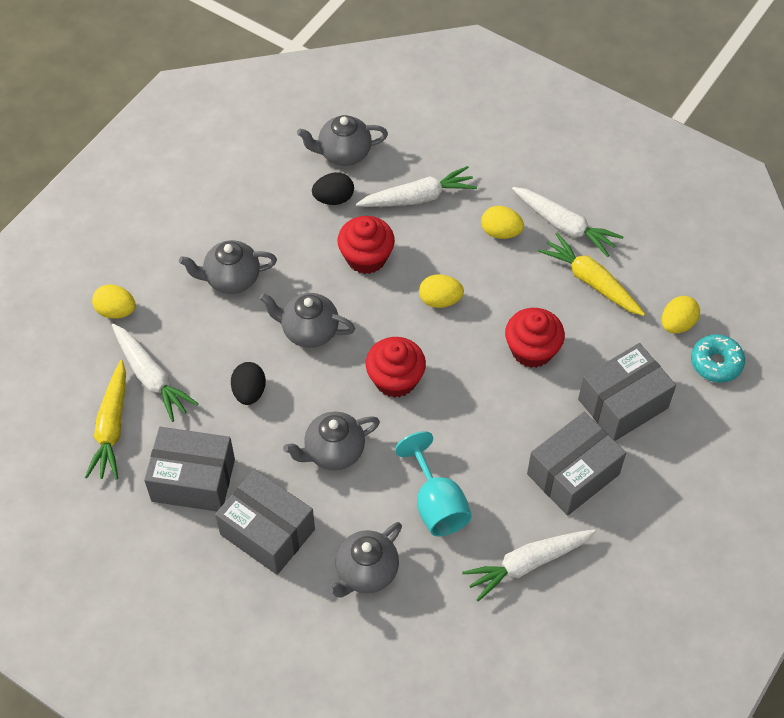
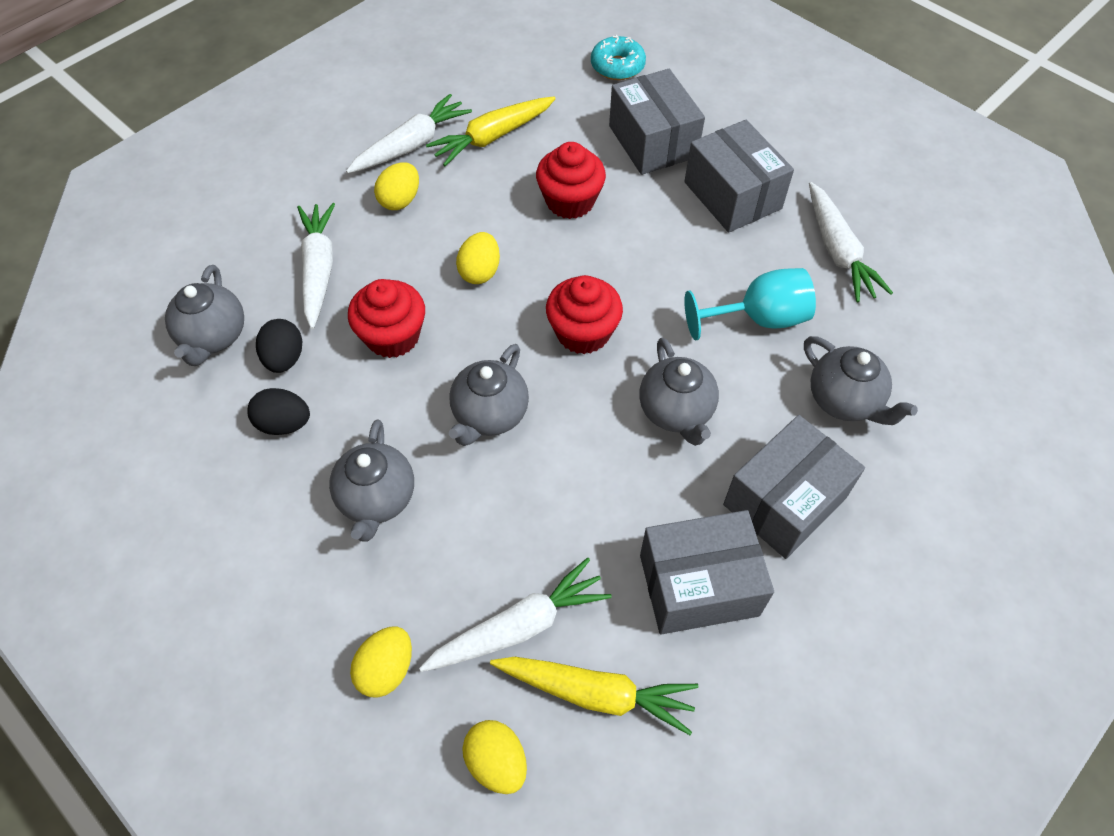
camera: 80 degrees left, 0 degrees up
(193, 480) = (698, 585): grey box -> grey box turned 60 degrees clockwise
(249, 392) = (570, 498): black egg -> black egg (284, 424)
(677, 324) = (564, 84): yellow egg -> yellow egg (497, 762)

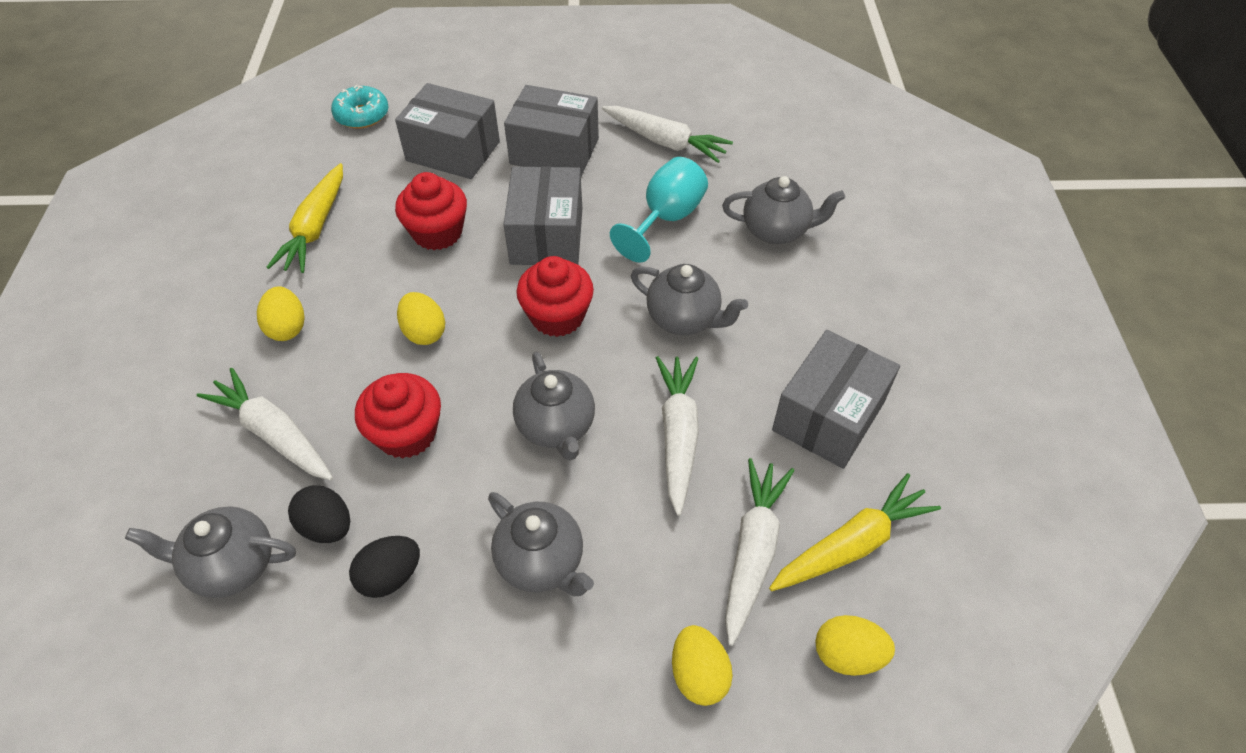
camera: 45 degrees left, 5 degrees down
(213, 337) = (232, 565): grey teapot -> grey teapot turned 135 degrees clockwise
(411, 145) = (246, 279): white carrot -> white carrot (678, 436)
(784, 501) = (814, 320): grey box -> grey box (546, 236)

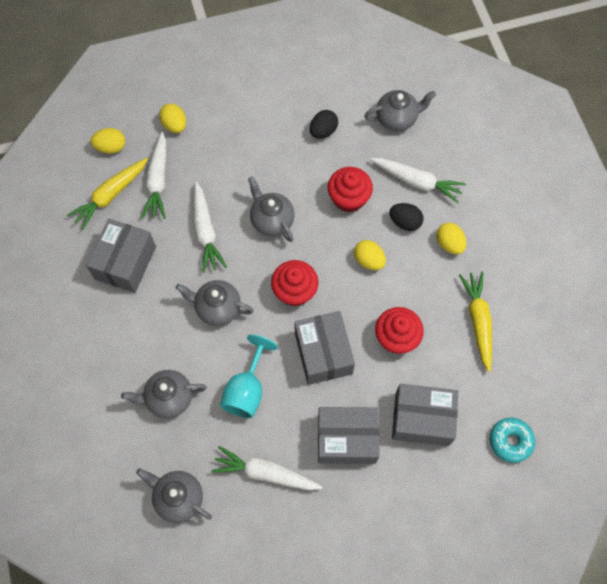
camera: 165 degrees right, 15 degrees up
(327, 526) = (363, 145): black egg -> black egg (405, 222)
(541, 562) = (256, 153): grey teapot -> grey teapot (178, 498)

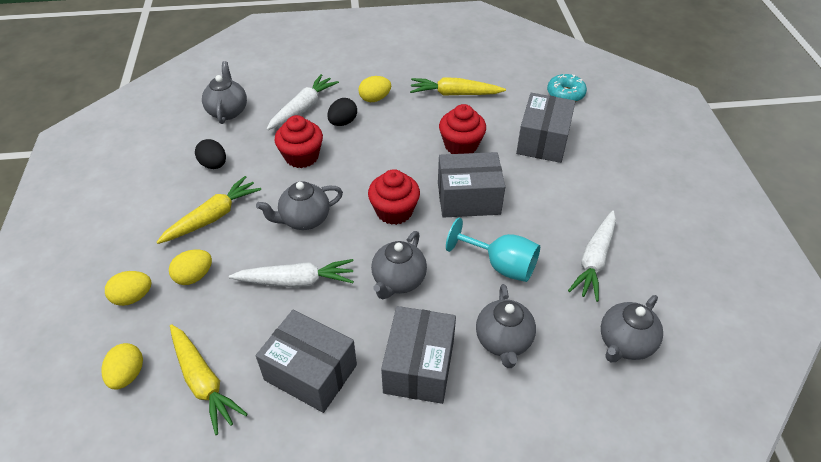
camera: 80 degrees left, 20 degrees down
(158, 181) = (206, 323): white carrot -> none
(262, 150) = (212, 217): none -> yellow carrot
(346, 439) = (560, 193): grey box -> grey box (419, 366)
(369, 260) = (376, 152): yellow egg -> yellow egg (194, 276)

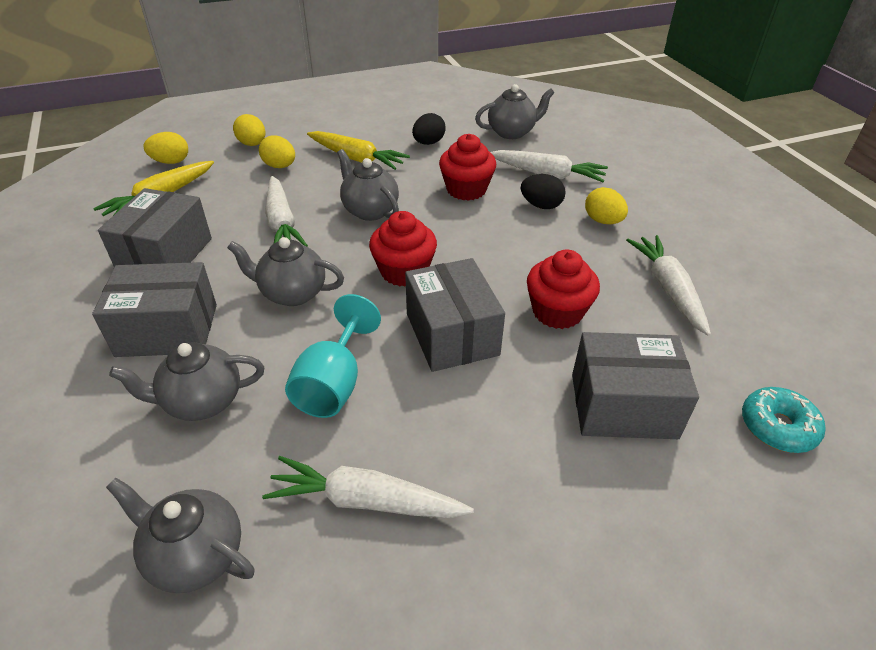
camera: 75 degrees right, 5 degrees down
(455, 94) = (668, 290): yellow carrot -> white carrot

